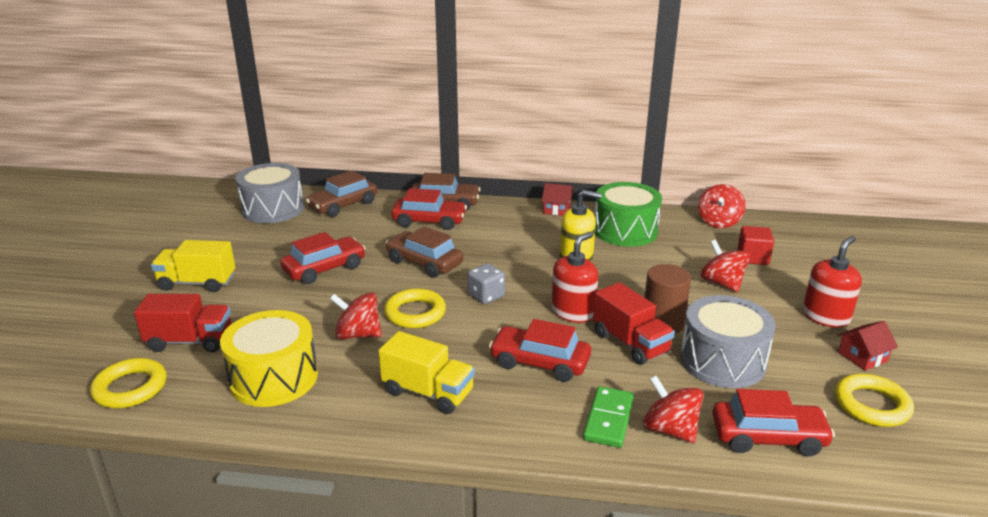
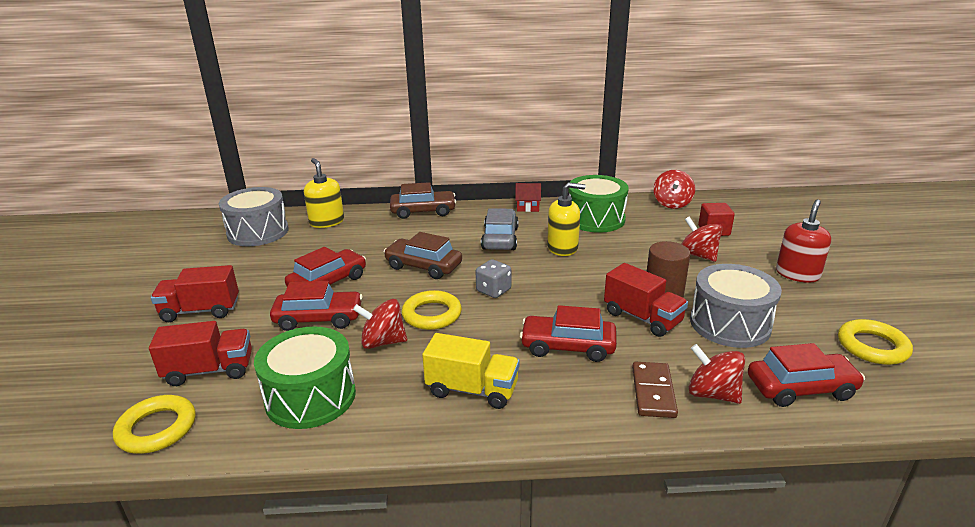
camera: 10 degrees left, 0 degrees up
(197, 283) = (200, 311): yellow truck -> red truck
(274, 378) = (310, 397): yellow drum -> green drum
(343, 205) = (327, 222): brown car -> yellow soap dispenser
(429, 221) = (414, 228): red car -> red car (319, 318)
(514, 241) = (500, 238): none -> grey car
(573, 312) = (579, 296): red soap dispenser -> none
(609, 419) = (653, 392): green domino -> brown domino
(862, 357) = (844, 305): red house -> none

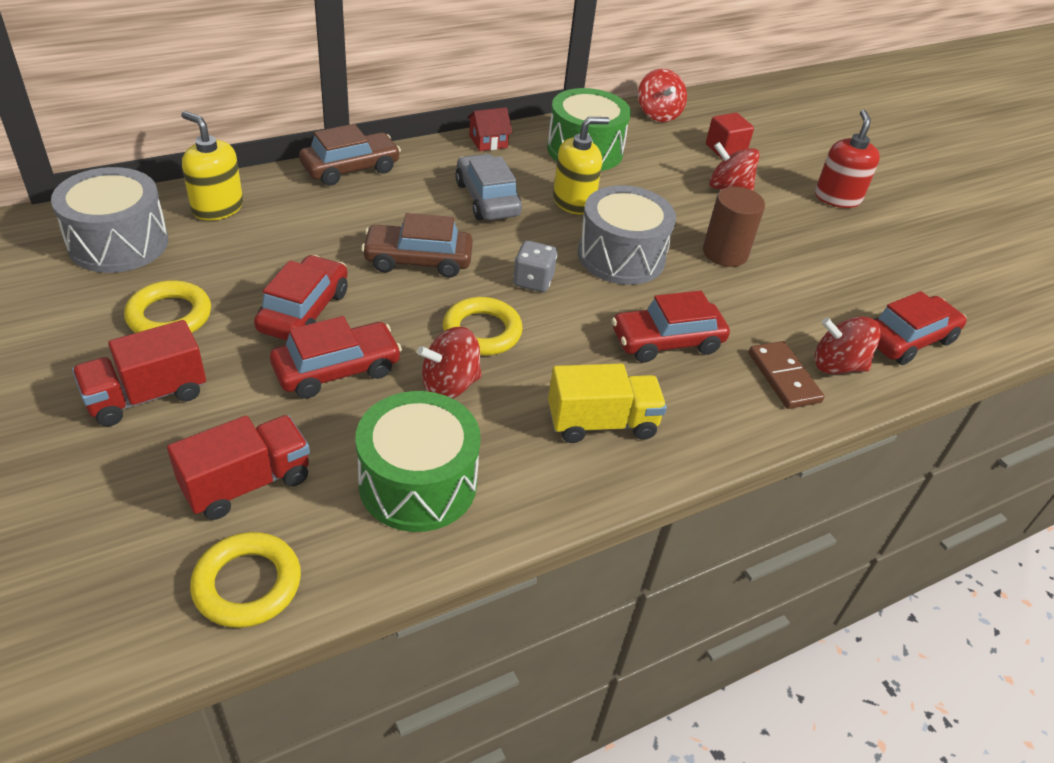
camera: 30 degrees left, 15 degrees up
(642, 318) = (720, 286): red truck -> none
(730, 324) = (808, 276): grey drum -> grey drum (621, 256)
(872, 346) = (942, 276): yellow ring -> yellow ring (169, 316)

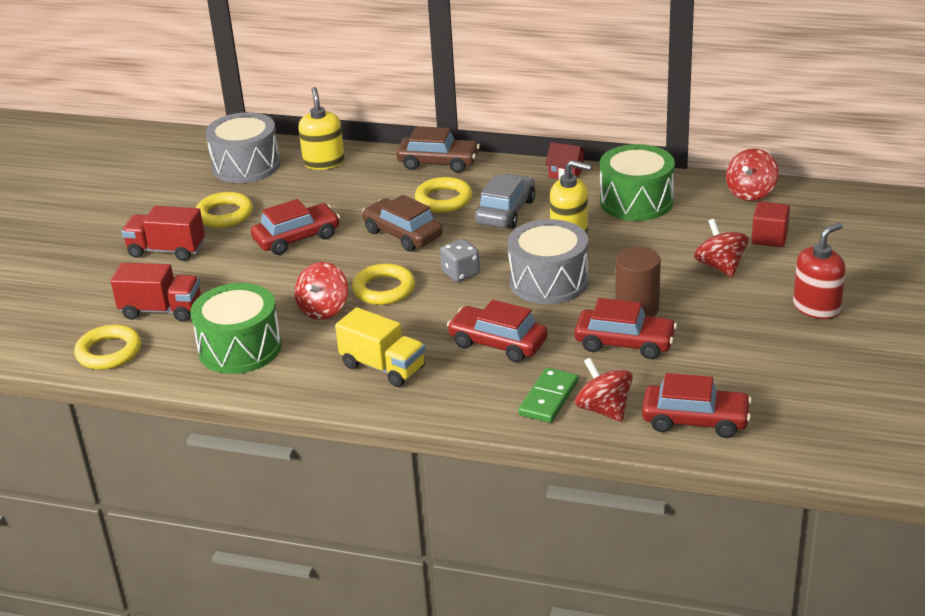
camera: 50 degrees right, 10 degrees down
(337, 370) = (273, 276): red car -> red car (624, 343)
(409, 207) = (443, 199): none -> yellow ring
(450, 385) = (324, 309): red spinning top -> red spinning top turned 90 degrees counterclockwise
(784, 377) = (549, 398): brown domino -> green domino

